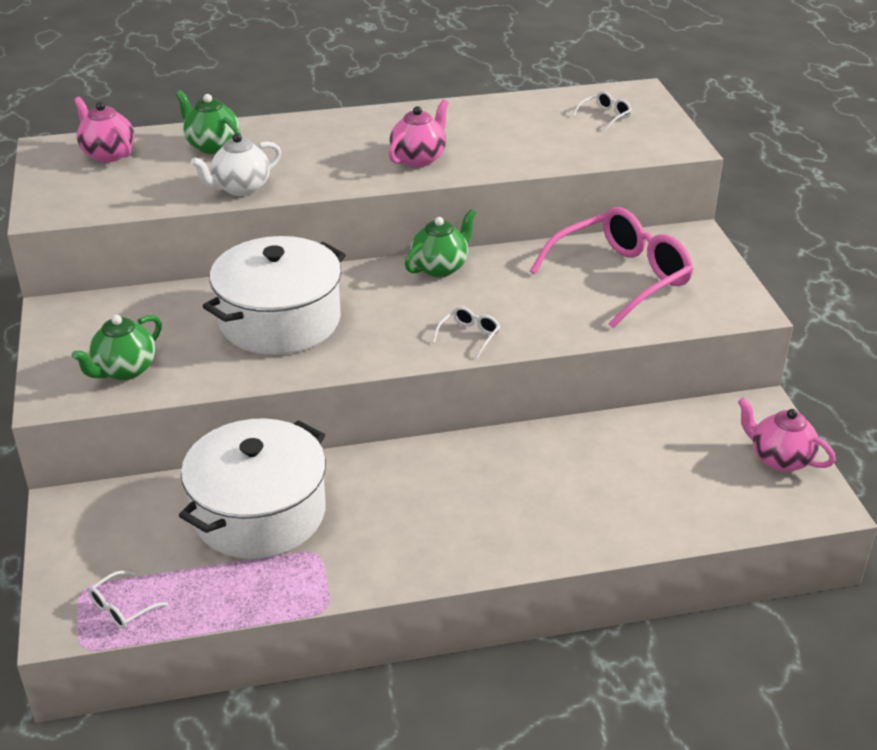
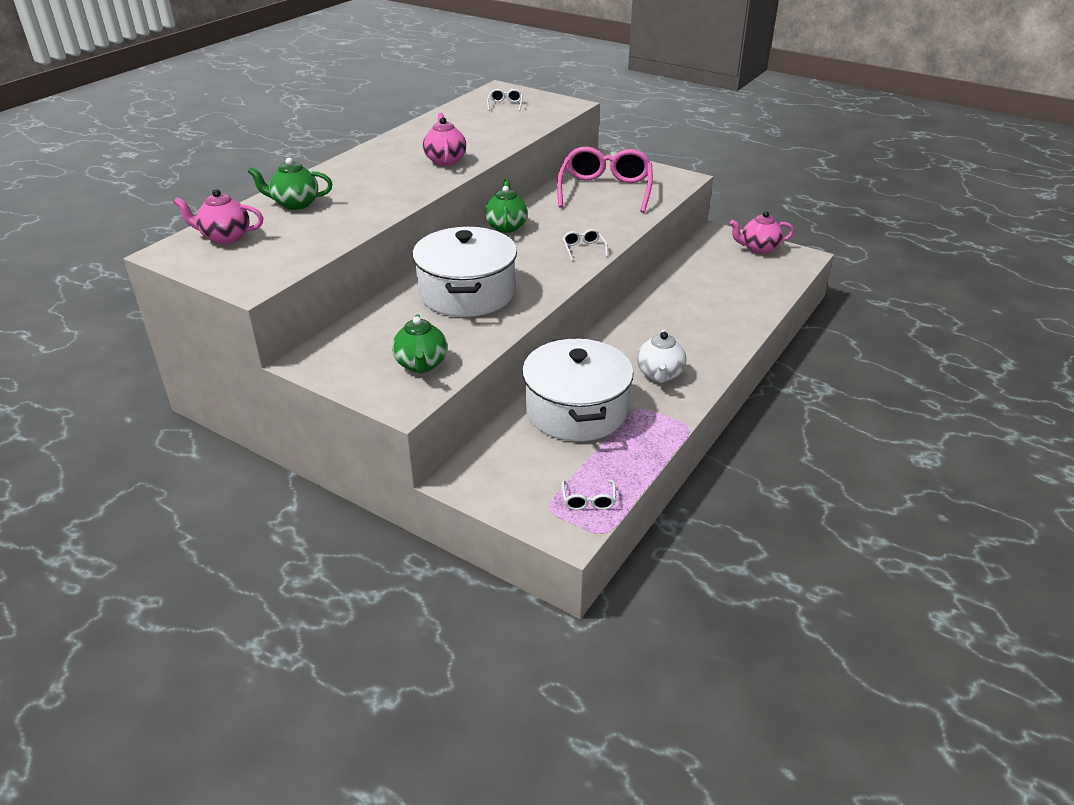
camera: 45 degrees left, 0 degrees up
(240, 188) = (366, 216): white teapot -> white teapot (660, 374)

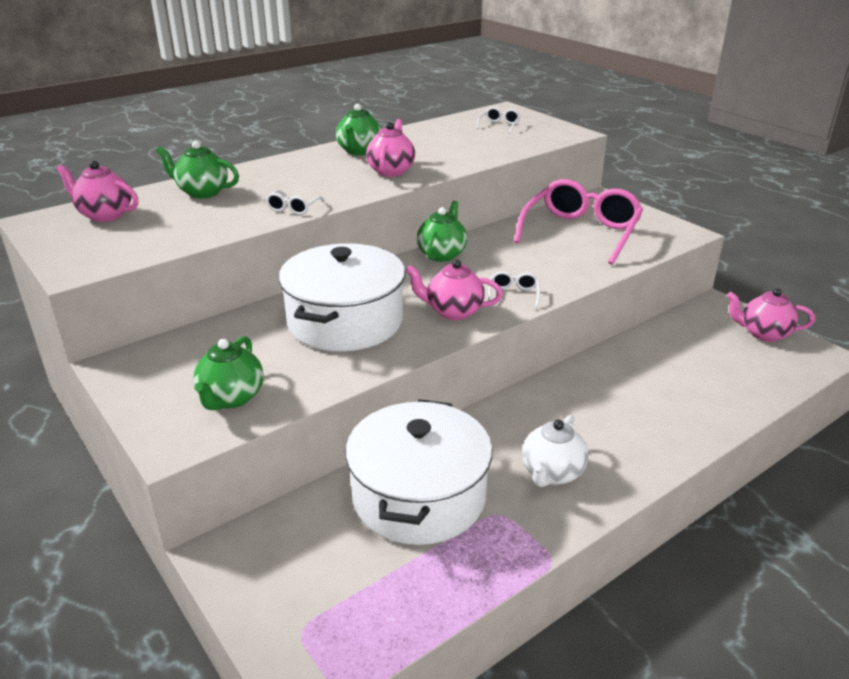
camera: 20 degrees right, 5 degrees down
(402, 146) = (359, 151): none -> green teapot
(546, 270) = (453, 311): none -> pink teapot
(588, 500) = (358, 635): white glasses -> white glasses (293, 208)

